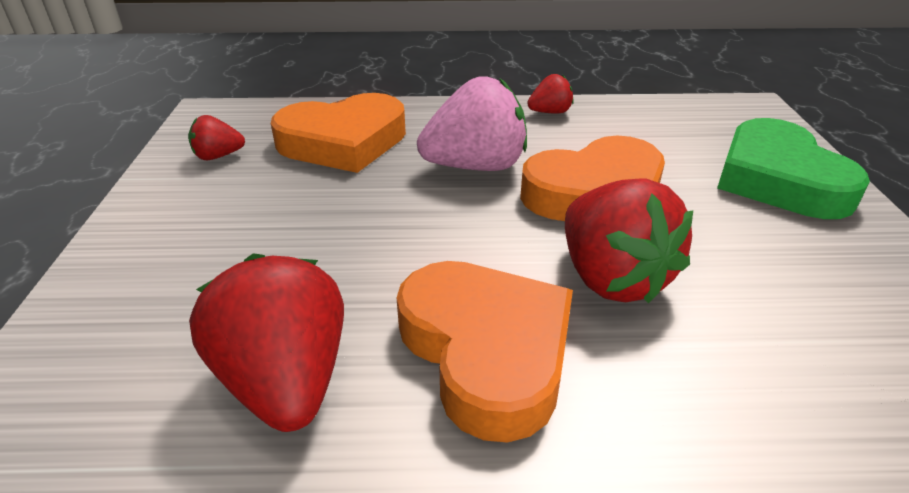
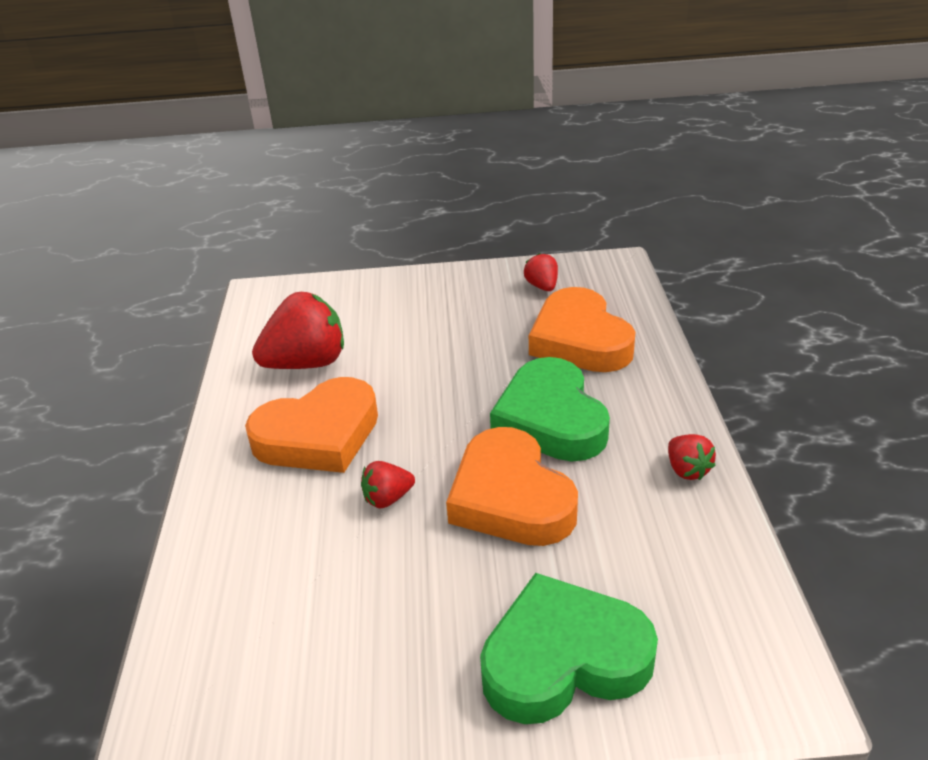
camera: 90 degrees right, 0 degrees up
(475, 166) = (551, 419): pink strawberry -> green heart
(611, 278) = (388, 498): red strawberry -> red strawberry, size x0.50

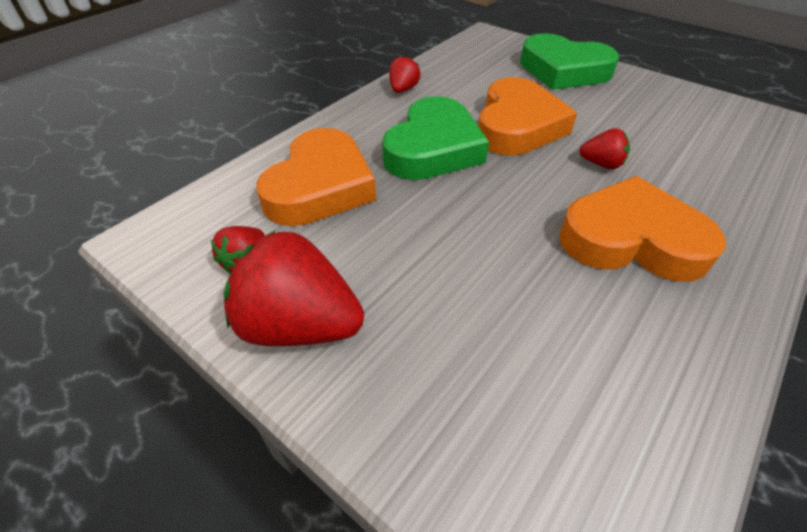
camera: 140 degrees left, 10 degrees up
(307, 363) = (600, 339): red strawberry -> red strawberry (299, 325)

